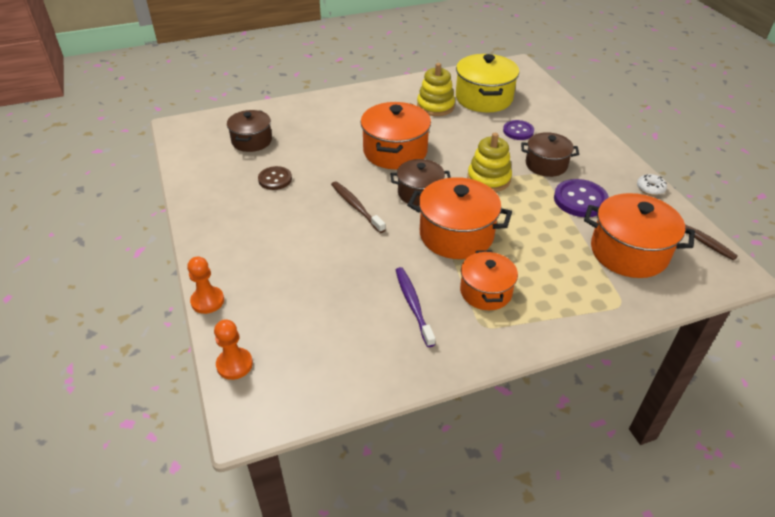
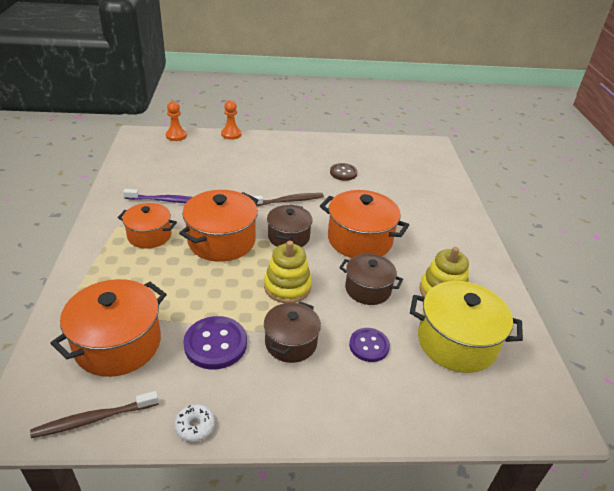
camera: 105 degrees right, 5 degrees down
(252, 141) = (402, 171): brown pot -> brown pot (368, 289)

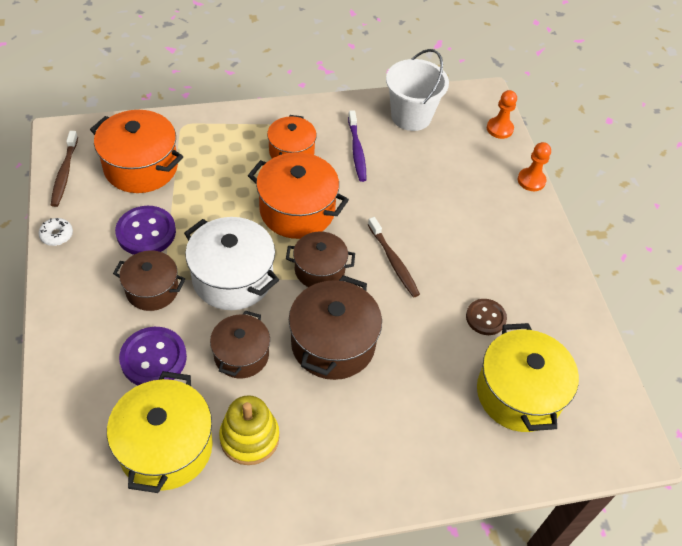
camera: 80 degrees right, 15 degrees up
(94, 419) = (64, 173): brown toothbrush -> brown toothbrush turned 150 degrees counterclockwise
(141, 169) = (411, 116): none -> white bucket
(287, 287) = (232, 278): yellow stacking toy -> white pot
(359, 240) = (333, 344): orange pot -> brown pot
(369, 346) = (153, 358): purple button -> purple button, size x1.52
(400, 172) = (519, 394): none -> yellow pot

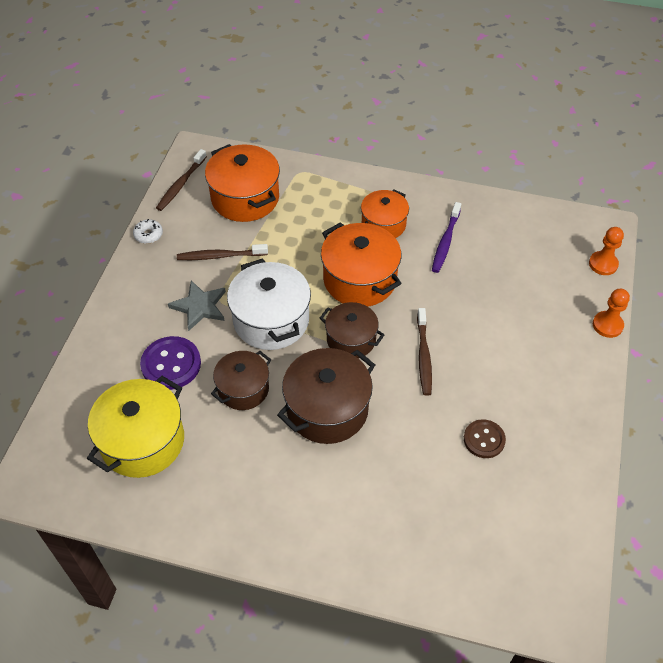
camera: 30 degrees right, 0 degrees up
(146, 232) = (220, 256): purple button -> brown toothbrush
(152, 290) = (199, 307): brown pot -> grey star
(249, 437) = (213, 461): yellow stacking toy -> none
(411, 116) = (517, 225): white bucket -> none
(519, 394) = (476, 522): yellow pot -> none

